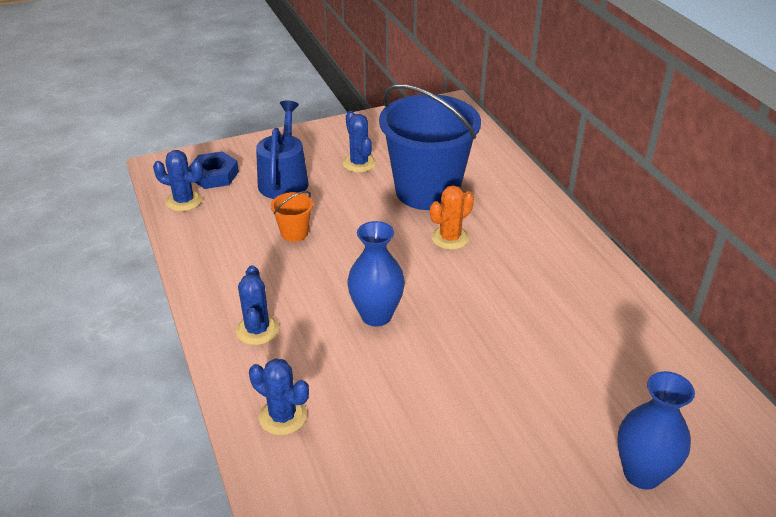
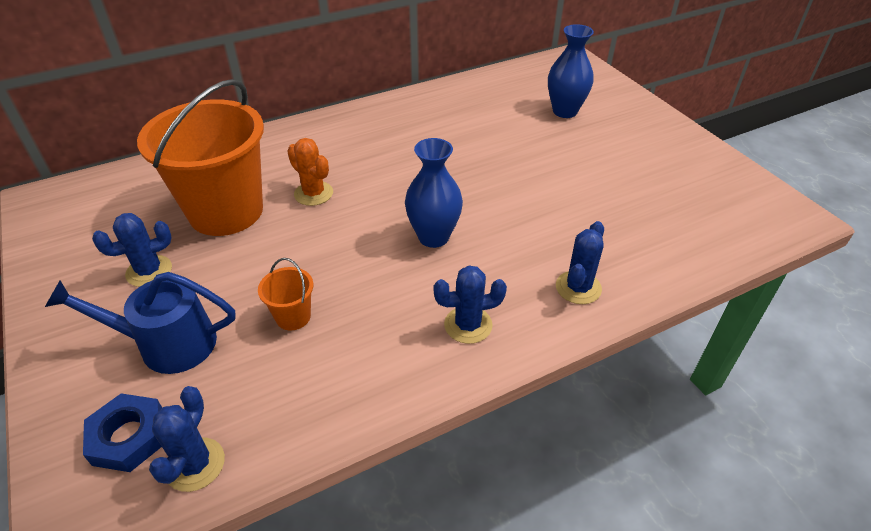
camera: 95 degrees left, 5 degrees up
(427, 191) = (226, 211): blue bucket -> orange bucket

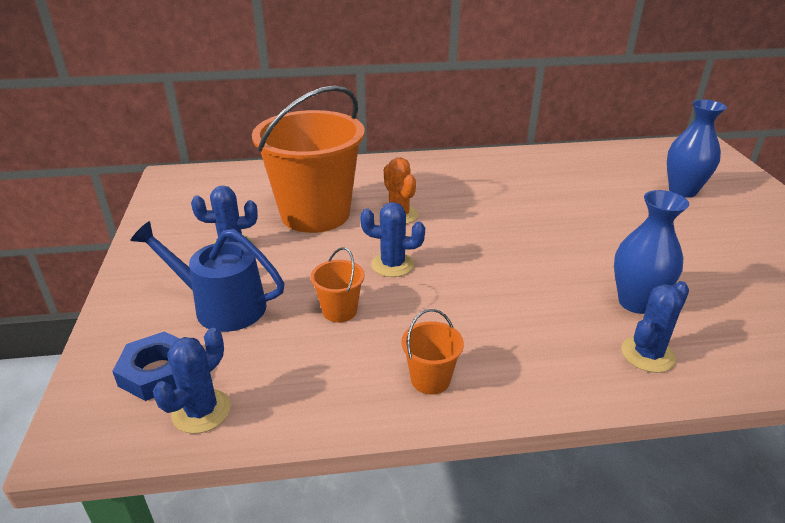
camera: 20 degrees right, 10 degrees down
(404, 365) = (430, 379): none -> orange bucket
(433, 237) = (502, 274): blue vase -> blue vase (636, 302)
(468, 325) = (510, 360): blue cactus -> blue cactus (392, 265)

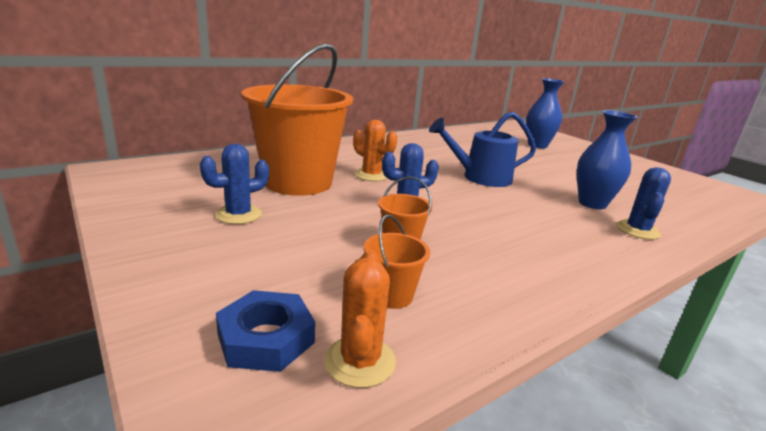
camera: 30 degrees left, 10 degrees down
(201, 411) = (360, 361): blue cactus -> orange cactus
(222, 306) = (280, 263): blue watering can -> blue watering can (481, 178)
(430, 379) = (531, 277): orange bucket -> orange bucket (391, 295)

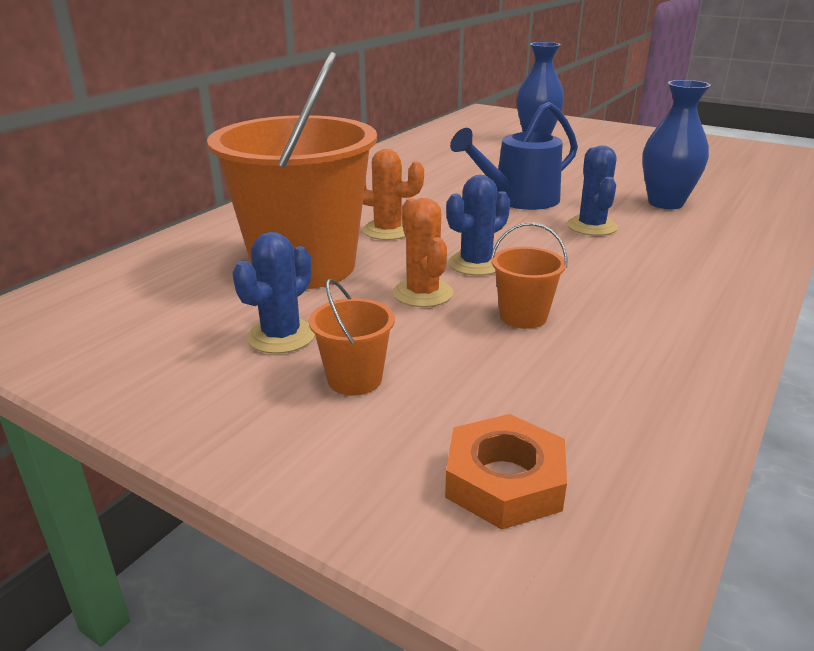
camera: 20 degrees left, 5 degrees up
(266, 338) = (504, 481): blue nut -> orange nut
(360, 361) = (628, 467): orange cactus -> orange cactus (422, 293)
(391, 295) = (579, 382): orange bucket -> orange bucket (354, 379)
(637, 230) = (736, 224): blue cactus -> blue cactus (591, 226)

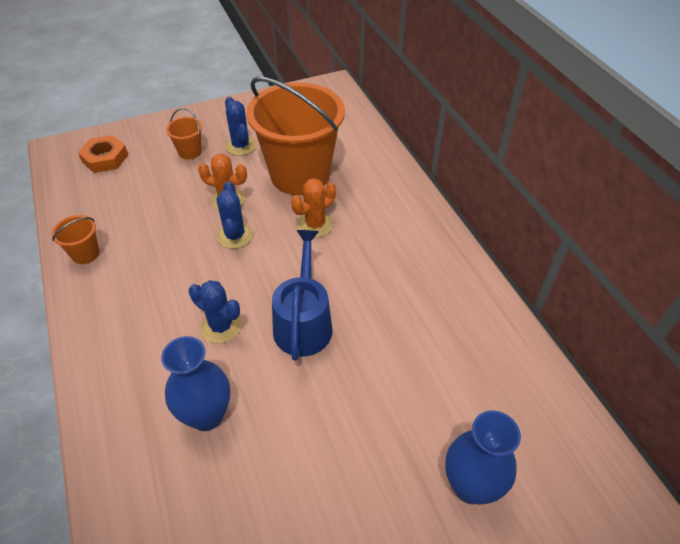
camera: 125 degrees right, 20 degrees up
(523, 316) = (170, 219): orange bucket -> orange bucket (85, 254)

